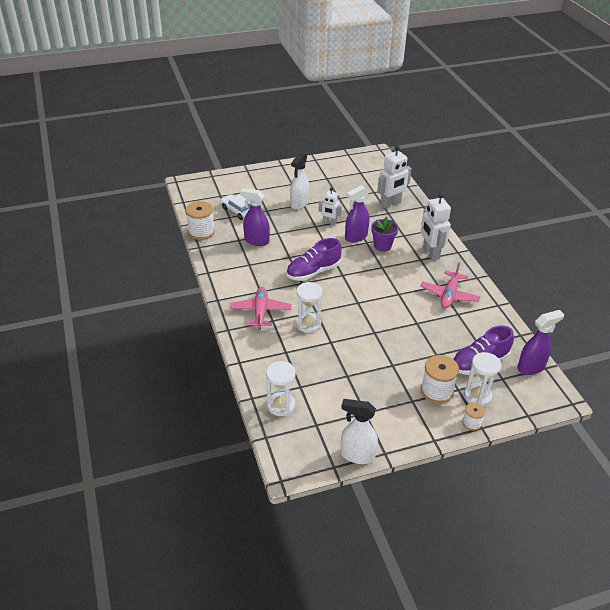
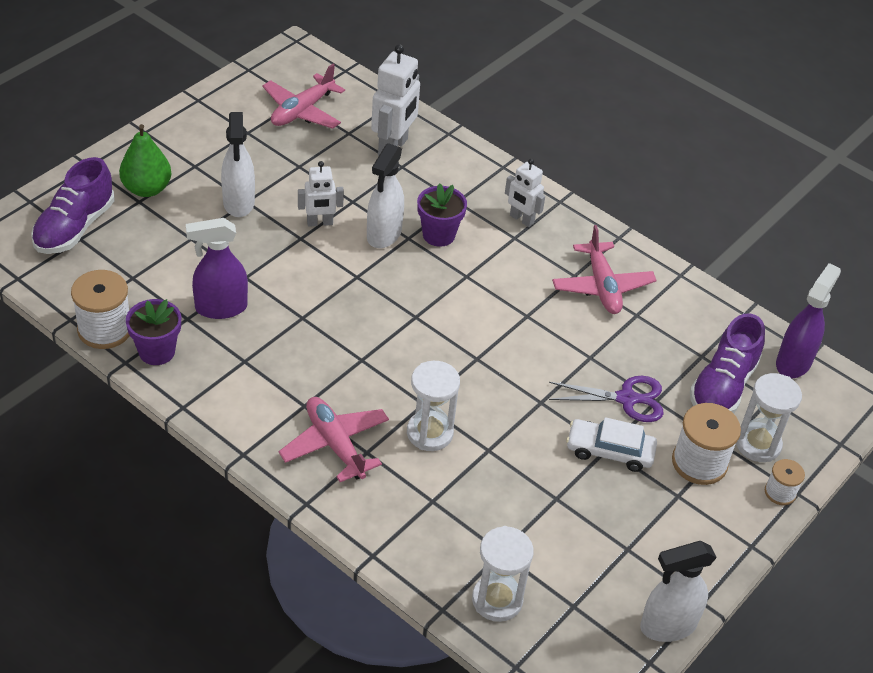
camera: 35 degrees left, 5 degrees up
(215, 248) = (157, 351): none -> purple flower pot
(238, 211) = (140, 259): white car -> white car (609, 451)
(264, 186) = (147, 189): none -> green pear
(313, 272) = (364, 330): purple shoe -> purple shoe (74, 227)
(356, 237) = (384, 234): purple spray bottle -> white spray bottle
(359, 177) = (302, 111): none -> pink plane
(421, 348) = (626, 399): none -> purple scissors
(430, 253) = (521, 219): white robot -> white robot, size x0.61

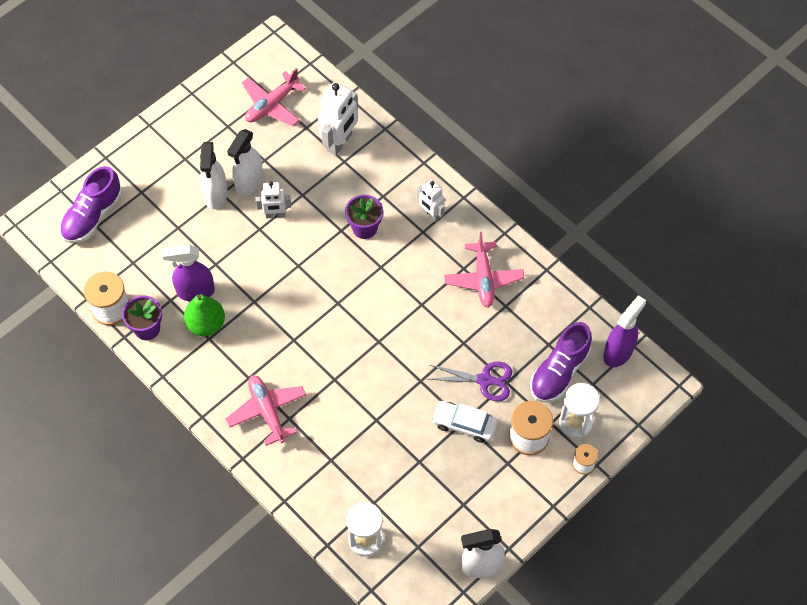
camera: 10 degrees right, 15 degrees up
(147, 189) = (147, 180): green pear -> green pear (206, 324)
(384, 234) = (323, 227): white spray bottle -> white spray bottle (249, 182)
(429, 433) = (336, 404): white hourglass -> none

